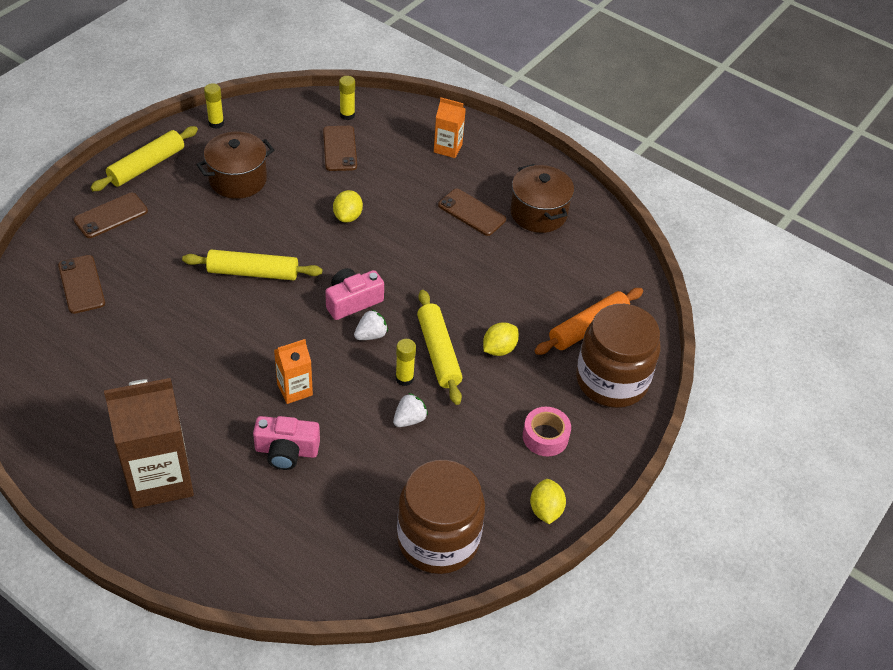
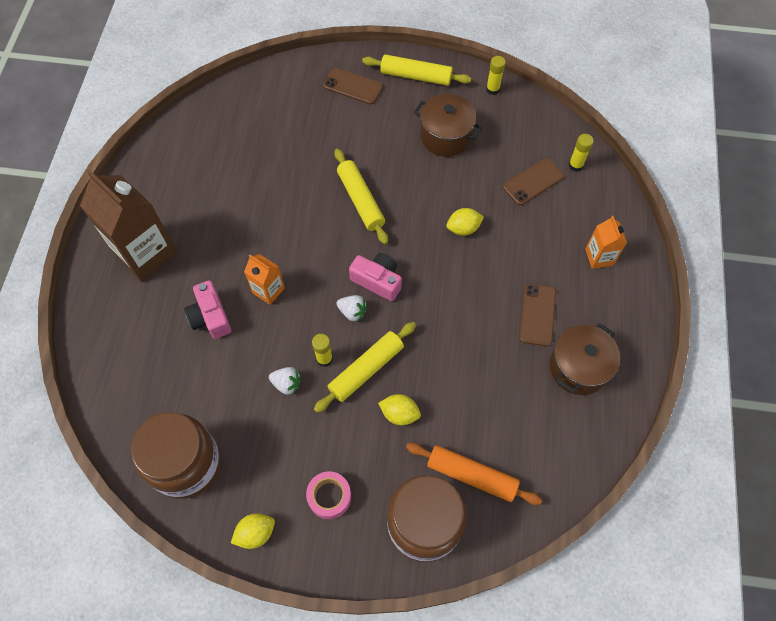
camera: 65 degrees right, 15 degrees up
(81, 284) = (280, 109): brown phone -> none

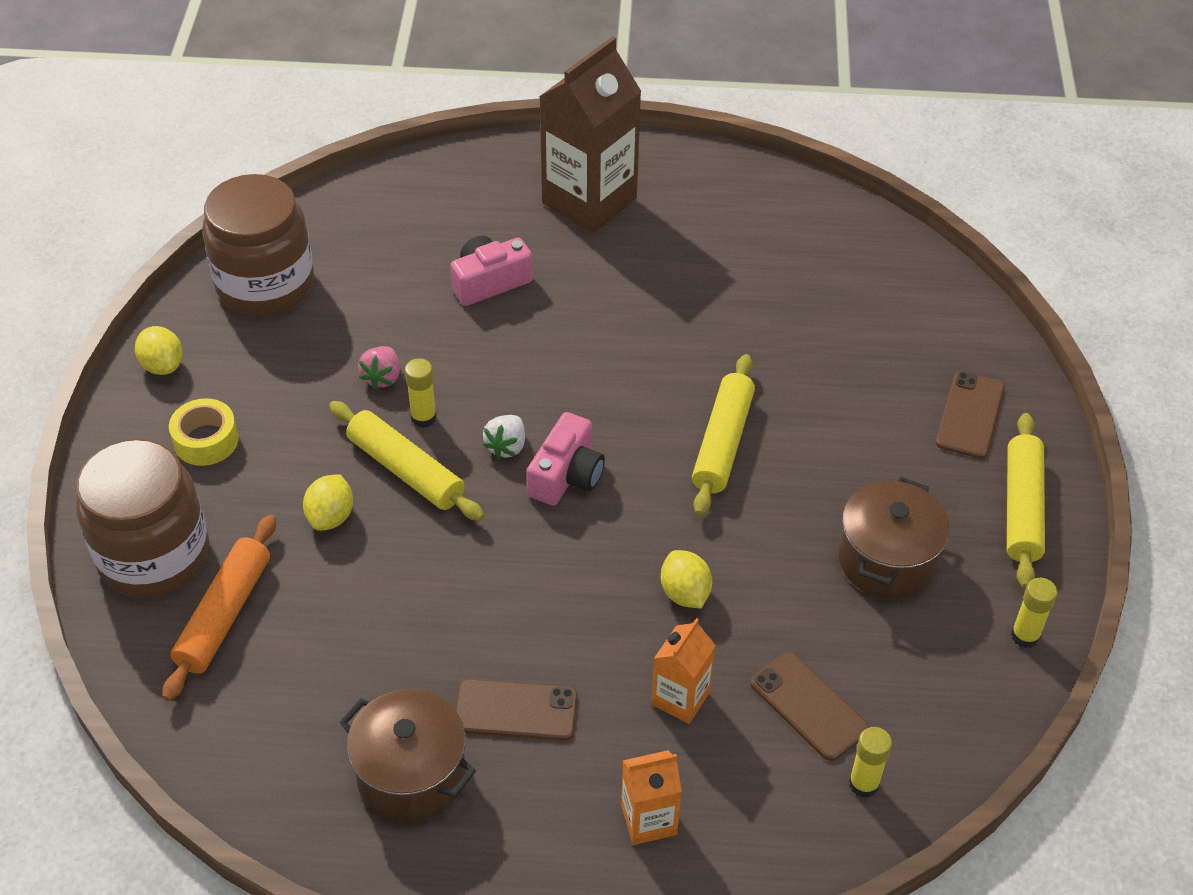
camera: 85 degrees right, 15 degrees down
(268, 290) = (538, 341): orange carton -> orange carton (680, 698)
(287, 384) = (382, 377): white strawberry -> pink strawberry
(329, 497) = (206, 440): pink tape -> yellow tape
(360, 200) = (722, 443): yellow rolling pin -> yellow rolling pin turned 45 degrees counterclockwise

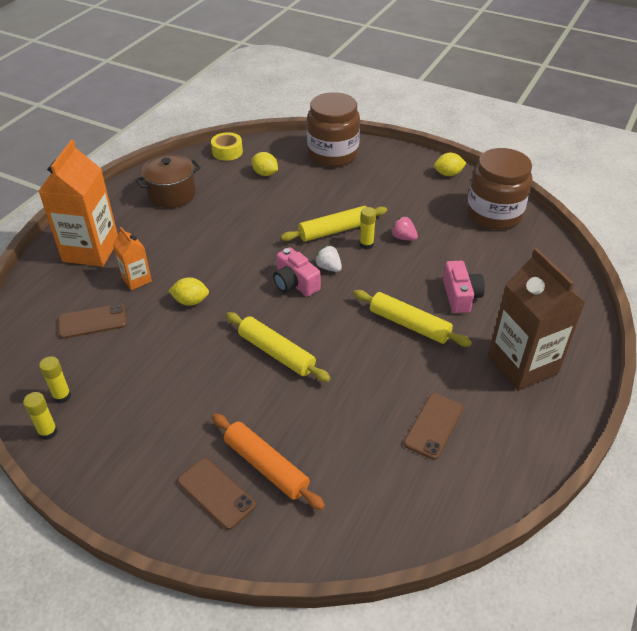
camera: 115 degrees right, 5 degrees down
(206, 440) = (391, 177): yellow tape -> yellow tape (227, 152)
(224, 615) = (288, 165): orange rolling pin -> orange rolling pin (266, 466)
(331, 516) = (321, 202): yellow lemon -> yellow lemon (265, 173)
(515, 710) = (175, 228): brown phone -> brown phone (433, 426)
(648, 820) = (91, 250): orange carton -> orange carton, size x1.99
(863, 784) = (38, 324): yellow glue stick -> yellow glue stick (62, 396)
(886, 560) = (145, 392): brown pot -> none
(1022, 508) = (126, 481): yellow rolling pin -> yellow rolling pin (409, 324)

